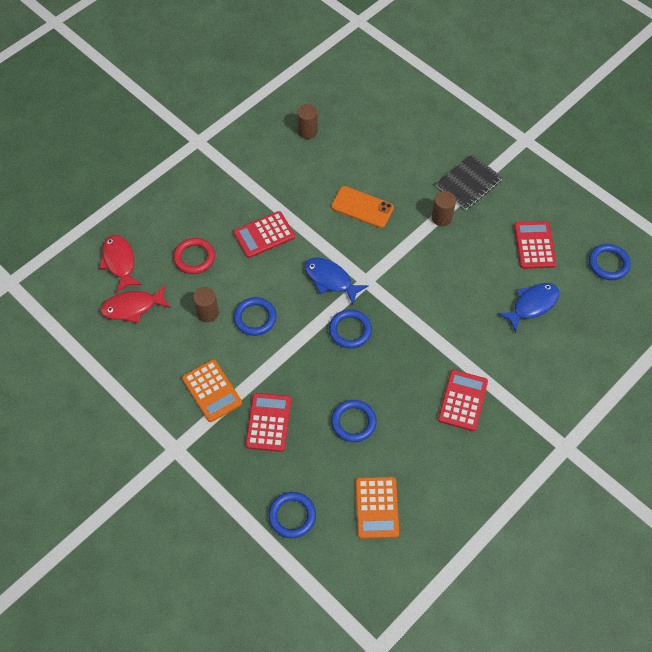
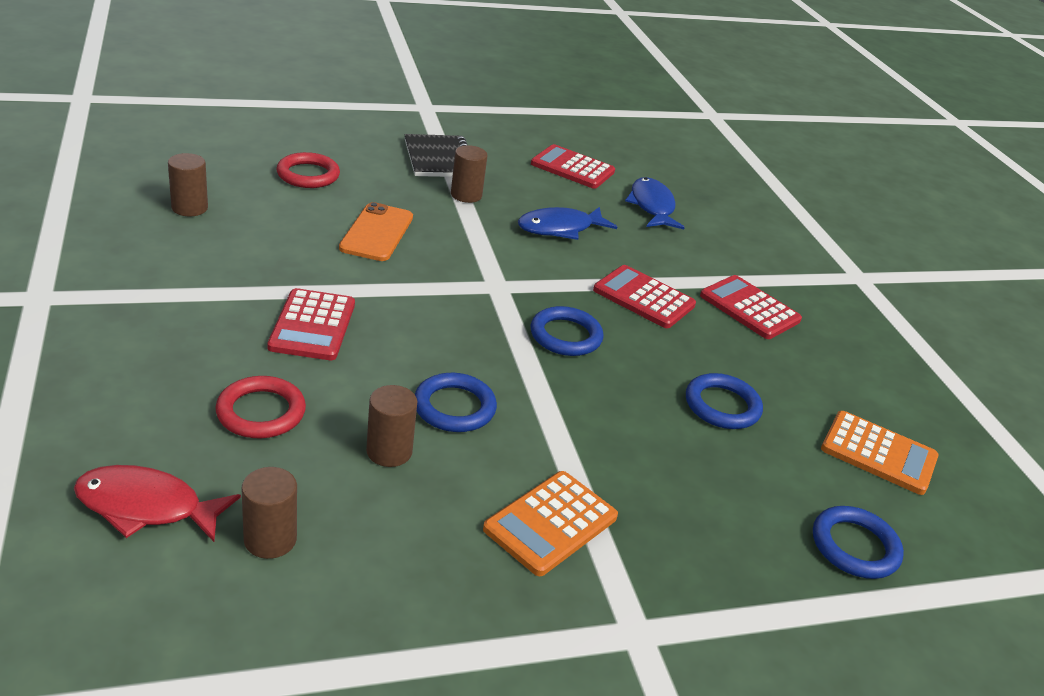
camera: 65 degrees left, 25 degrees down
(132, 307) = (270, 539): red fish -> brown cylinder
(212, 391) = (550, 523): orange calculator -> orange calculator turned 135 degrees clockwise
(268, 422) = (663, 488): red calculator -> red calculator (644, 298)
(330, 280) = (464, 310): blue fish -> blue fish (560, 228)
(362, 207) = (376, 232): orange phone -> orange phone turned 45 degrees counterclockwise
(386, 147) = (308, 175): none -> red ring
(608, 263) = (640, 148): blue ring -> none

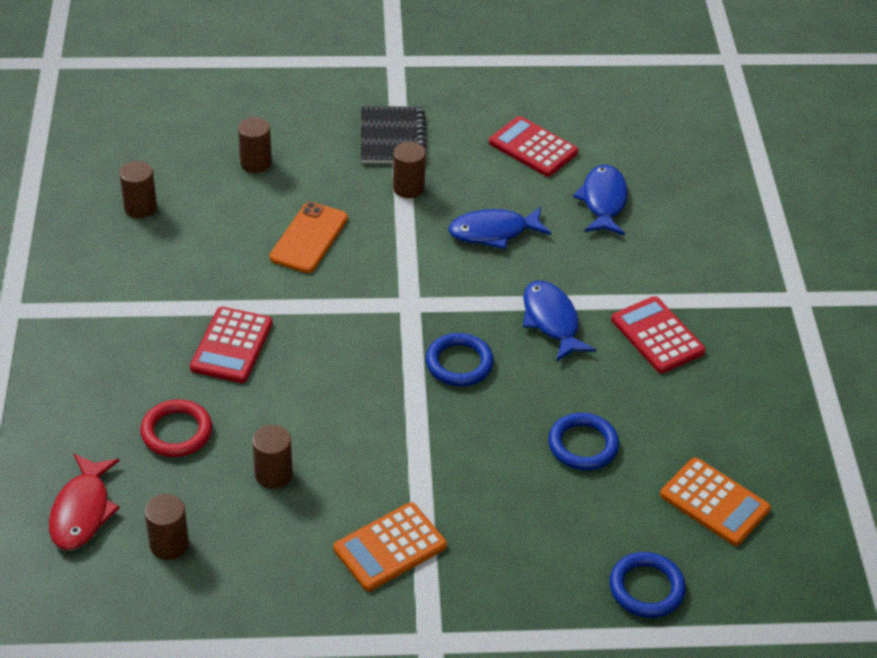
camera: 15 degrees right, 10 degrees up
(146, 507) = (82, 511): red fish -> red fish turned 105 degrees counterclockwise
(308, 175) = (256, 163): red ring -> brown cylinder
(454, 407) = (337, 435): blue ring -> none
(644, 298) = (551, 321): red calculator -> blue fish

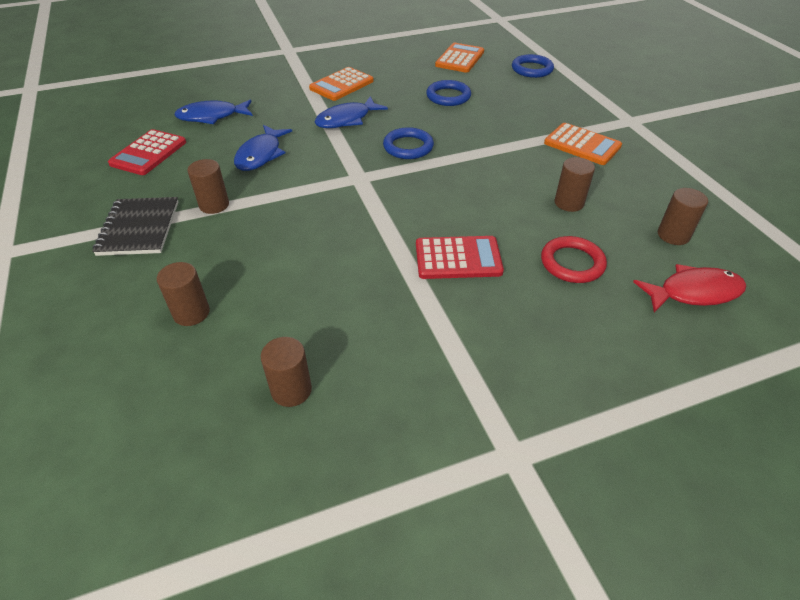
camera: 105 degrees left, 0 degrees up
(309, 238) = (300, 247): orange phone -> none
(392, 137) = (139, 228): black notebook -> black notebook turned 75 degrees counterclockwise
(493, 232) = (261, 155): blue fish -> blue fish turned 45 degrees clockwise
(657, 336) = (341, 85): red calculator -> orange calculator

